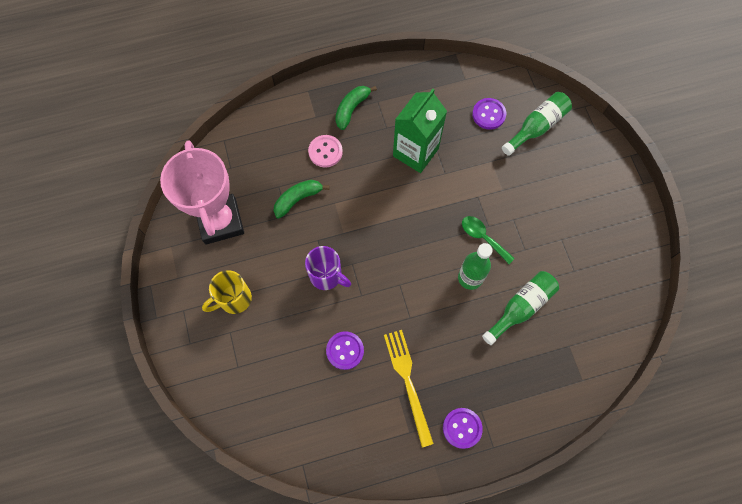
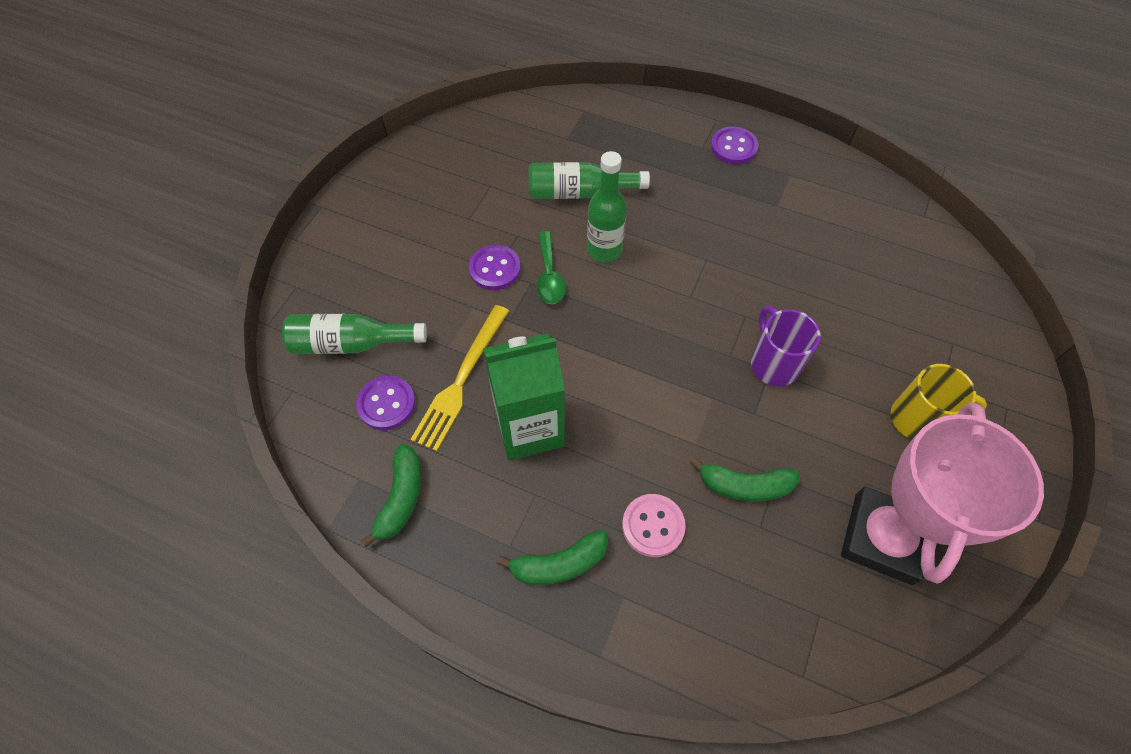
camera: 140 degrees left, 10 degrees down
(345, 350) = (807, 277): purple button -> purple button (495, 269)
(408, 382) = (758, 209): yellow fork -> yellow fork (461, 380)
(439, 85) = (401, 498): none -> green banana

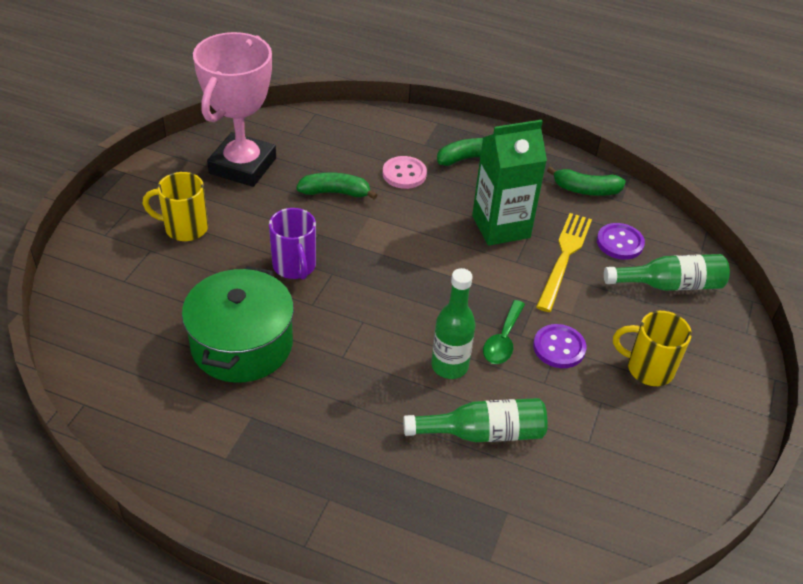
camera: 175 degrees right, 15 degrees down
(401, 498) = (586, 190): green banana -> green banana turned 90 degrees counterclockwise
(414, 248) = (648, 368): none -> yellow mug
(549, 276) = (503, 340): green spoon -> green spoon turned 150 degrees counterclockwise
(733, 147) = (288, 498): purple button -> none
(805, 271) = (242, 344): none -> green pot

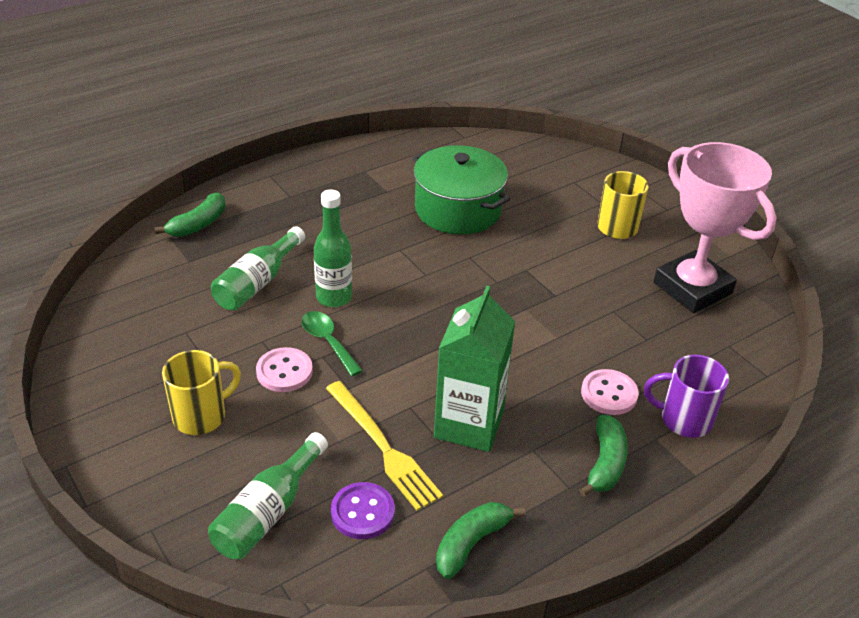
camera: 125 degrees right, 5 degrees down
(295, 266) = (522, 265): purple mug -> purple mug (684, 420)
(335, 192) = (610, 330): green banana -> green banana (198, 224)
(559, 347) = (284, 371): purple button -> pink button

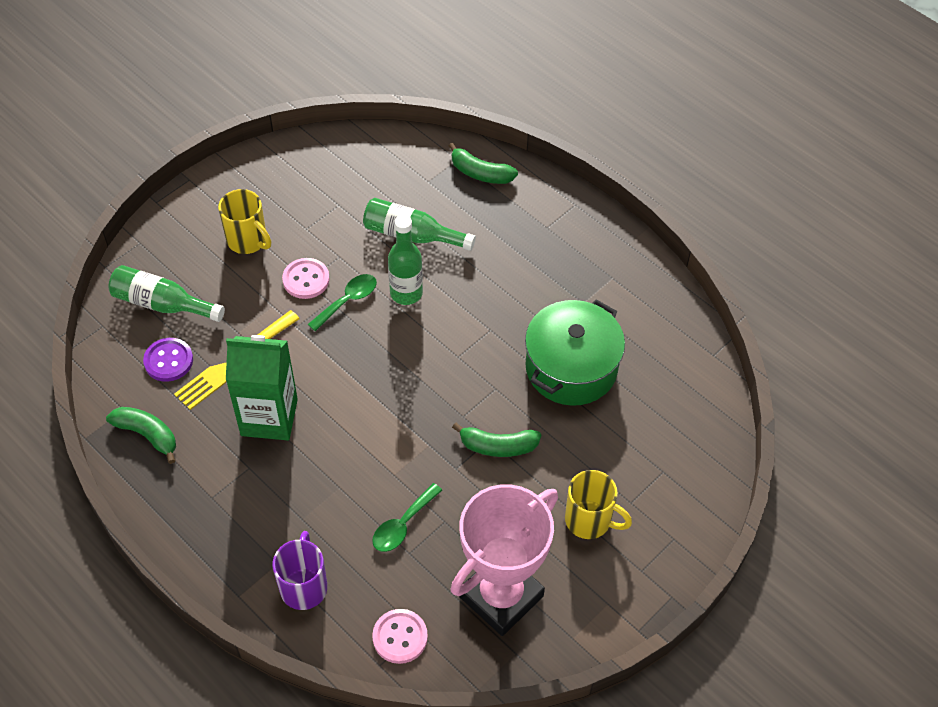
camera: 80 degrees right, 15 degrees up
(605, 463) = (241, 523): green banana -> green banana (498, 446)
(609, 394) = (326, 522): pink button -> pink button (400, 637)
(615, 339) = (402, 525): none -> green spoon

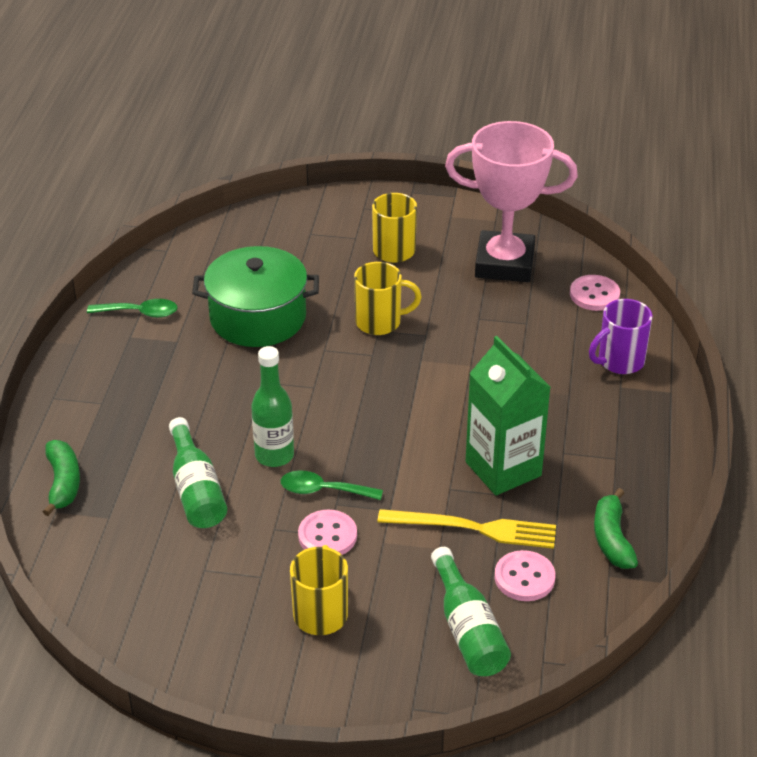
camera: 125 degrees left, 15 degrees down
(168, 361) = (524, 578): purple button -> pink button
(402, 525) = (508, 337): green spoon -> green spoon (140, 313)
(498, 446) = (380, 322): green banana -> yellow mug

